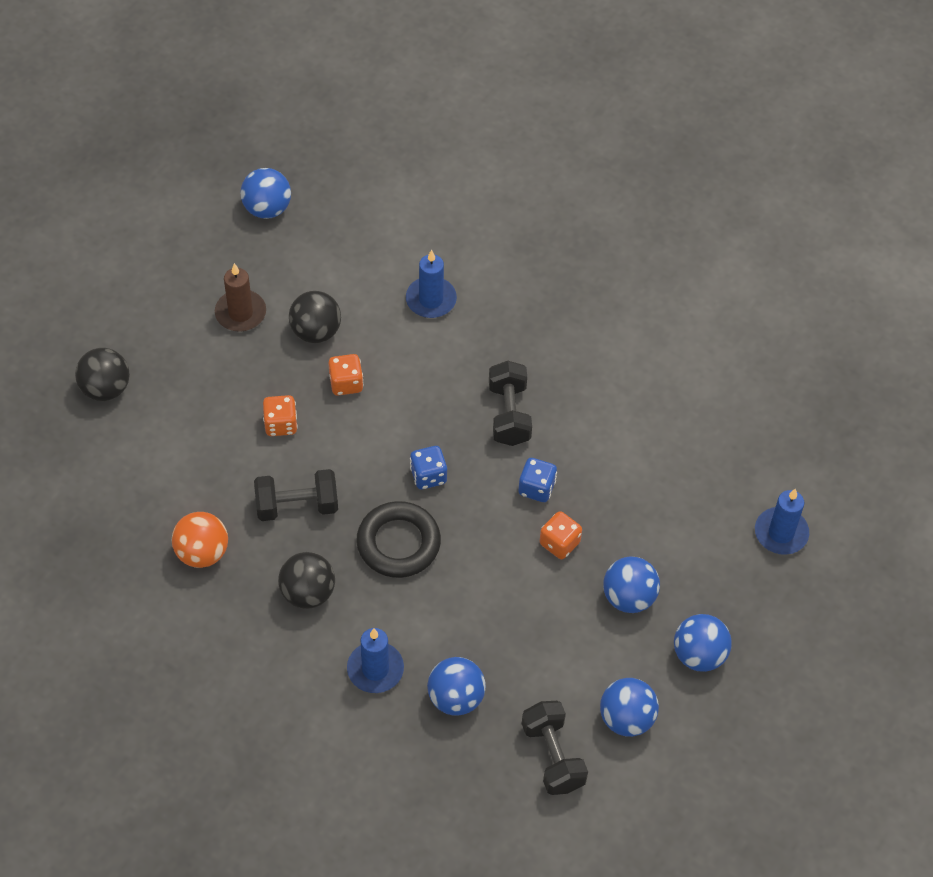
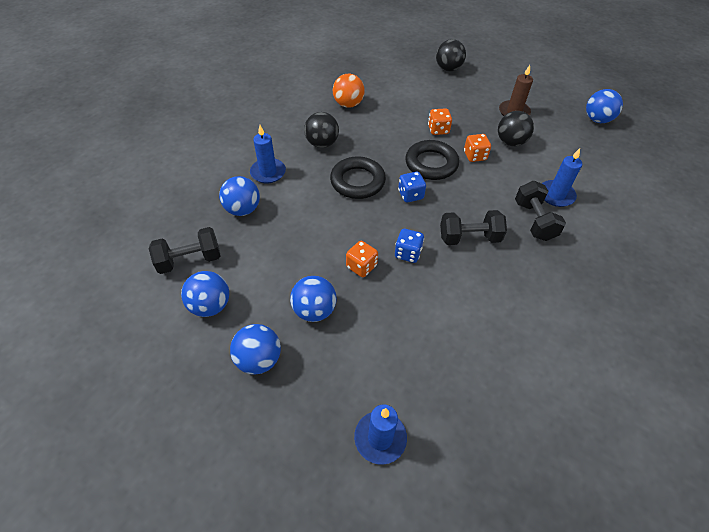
camera: 90 degrees right, 5 degrees down
(297, 506) = (381, 138): black dumbbell -> black dumbbell (534, 221)
(362, 443) = (431, 164): none -> black ring

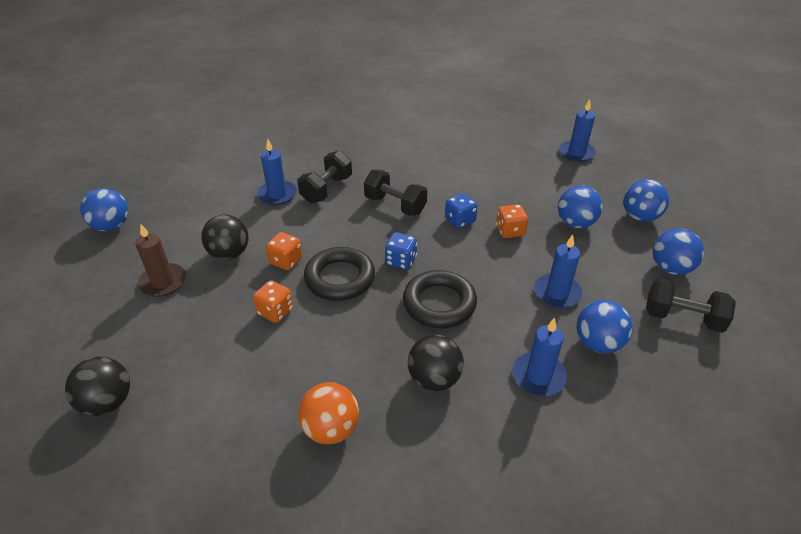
camera: 140 degrees left, 10 degrees down
(289, 230) = (557, 293): none -> blue candle

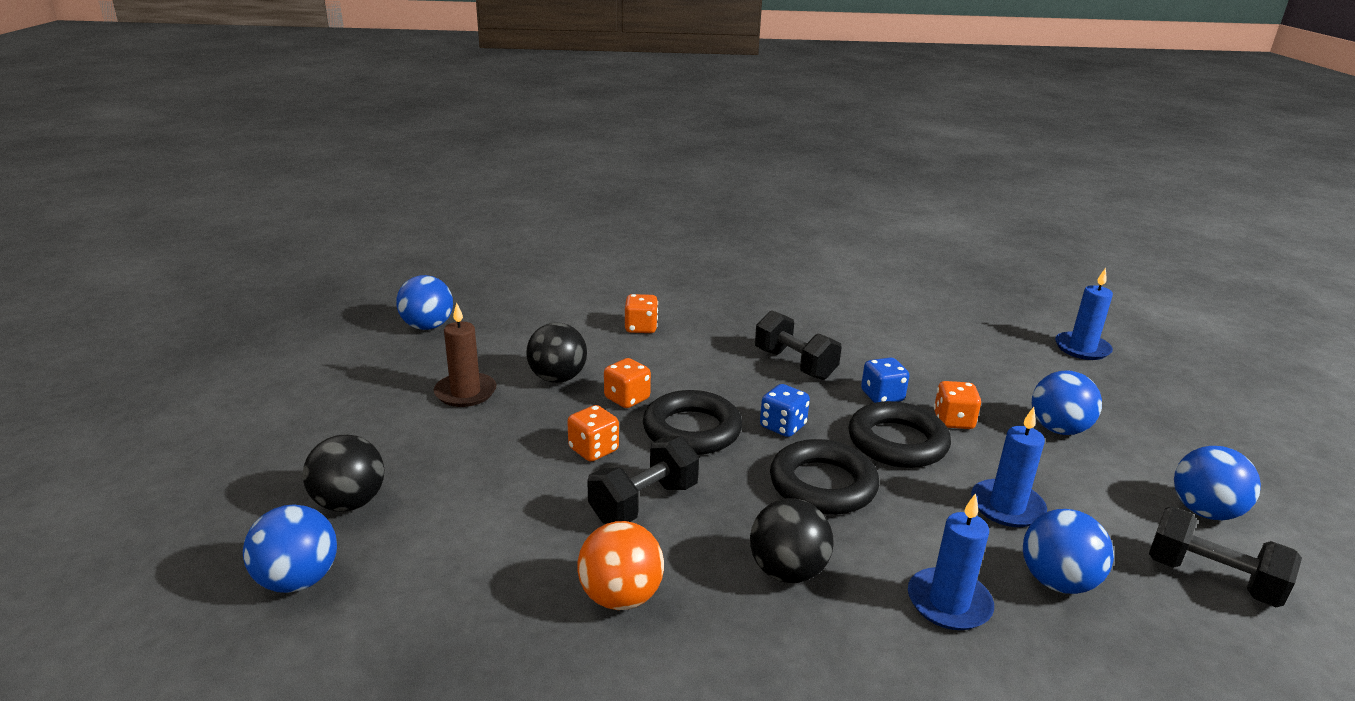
camera: 15 degrees right, 15 degrees down
(277, 194) = (641, 328): blue candle -> orange dice
(326, 189) = (707, 333): black dumbbell -> black dumbbell (644, 503)
(478, 257) = (897, 442): none -> black ring
(640, 217) = (1166, 439): blue ball -> blue ball (298, 580)

